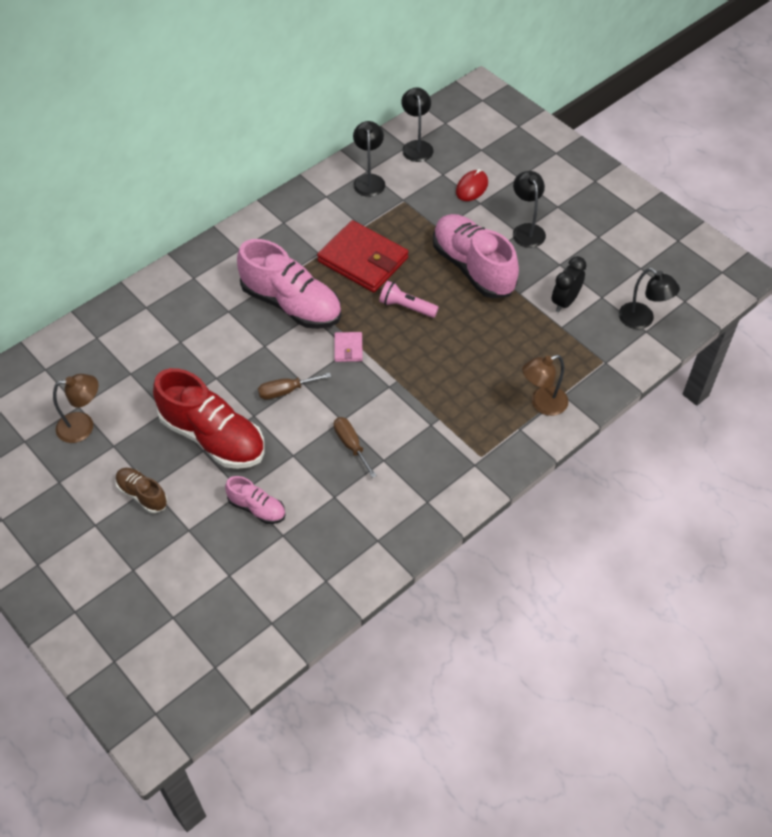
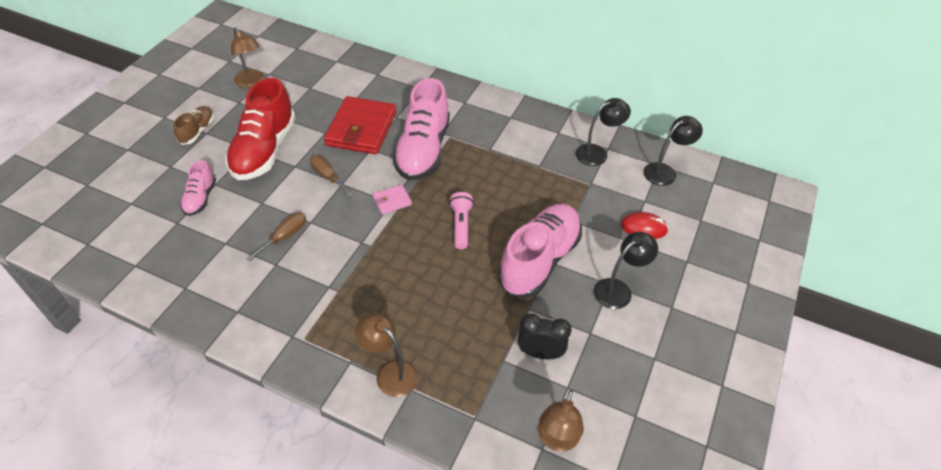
camera: 65 degrees right, 5 degrees down
(363, 260) = (499, 179): red wallet -> red wallet (361, 129)
(642, 320) = (556, 440): black lamp -> brown lamp

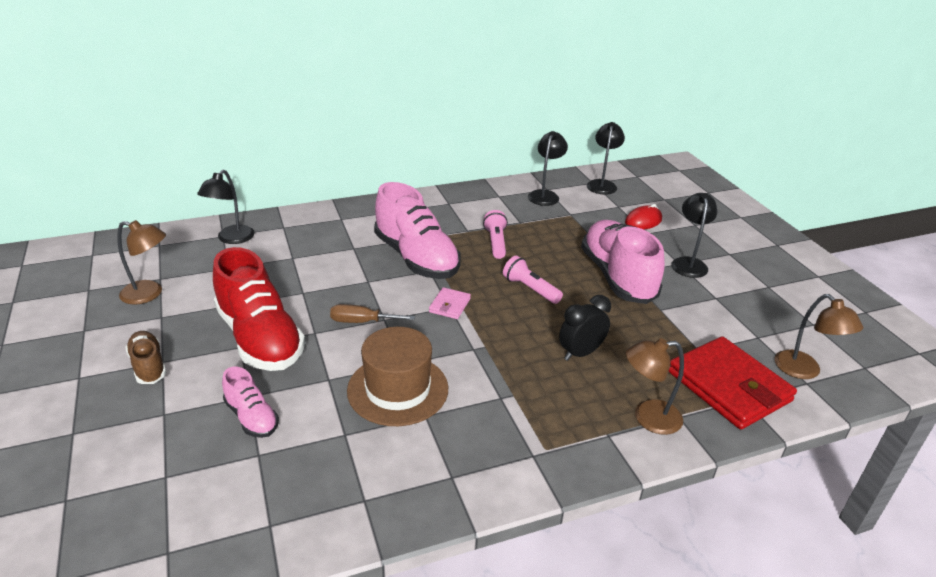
camera: 45 degrees left, 15 degrees down
(285, 236) = (398, 389): brown screwdriver -> brown hat
(338, 66) = (231, 239): none -> black lamp
(361, 129) = (335, 271): red wallet -> red wallet (728, 386)
(494, 172) = (496, 242): none -> pink flashlight
(540, 353) = (711, 330): black clock -> black clock (580, 353)

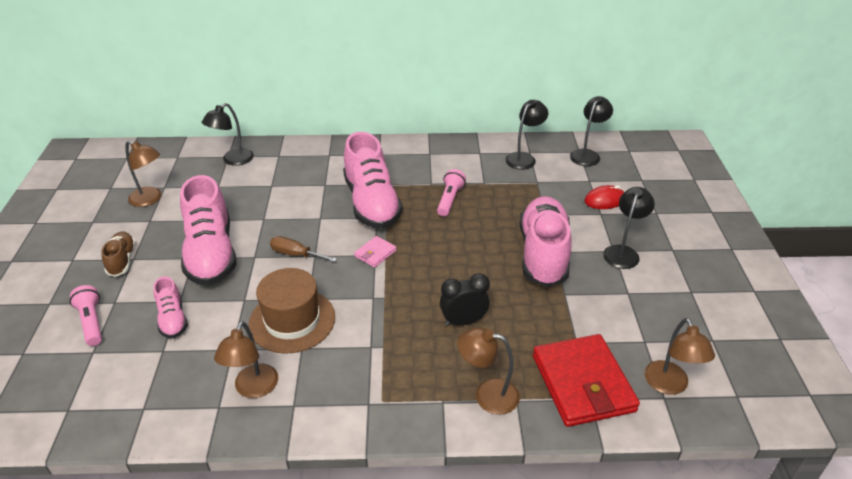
camera: 20 degrees right, 5 degrees up
(260, 338) = (211, 253): red shoe -> pink shoe
(394, 470) = (253, 389): none -> brown lamp
(530, 289) = (454, 251): pink flashlight -> pink flashlight (91, 322)

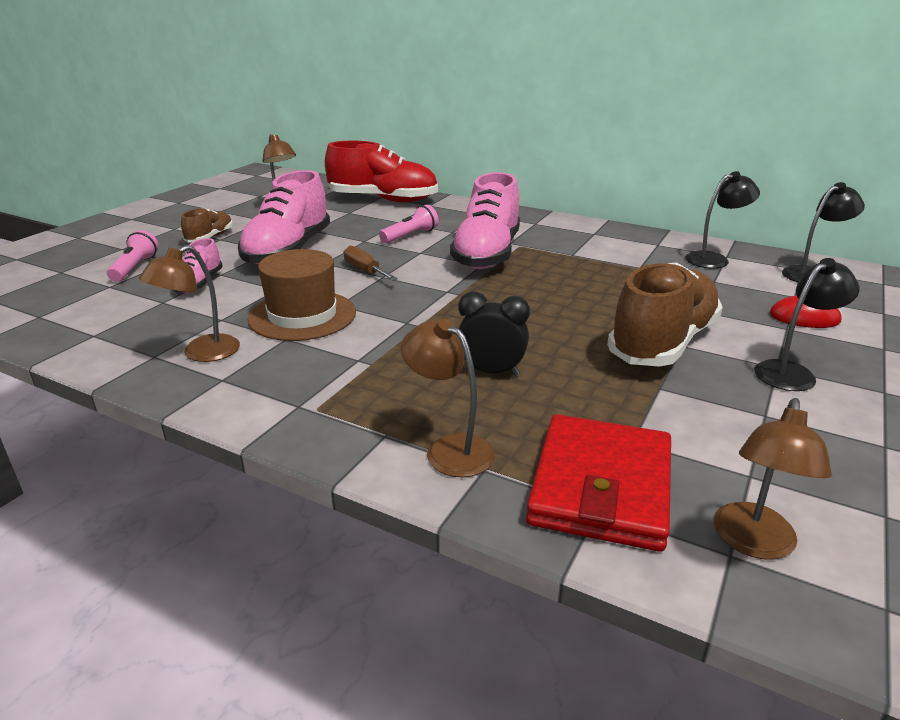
camera: 30 degrees right, 10 degrees down
(233, 160) = (383, 200): black lamp -> red shoe
(375, 253) = (448, 290): pink wallet -> none
(449, 200) = (581, 271): pink flashlight -> pink flashlight (410, 236)
(543, 254) = (662, 343): pink shoe -> brown shoe

